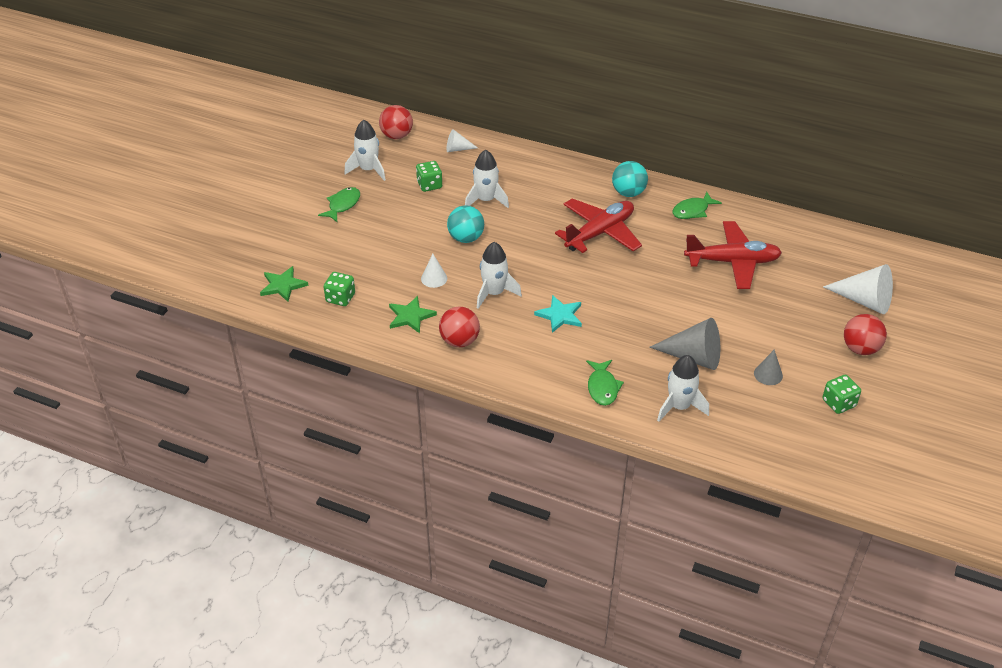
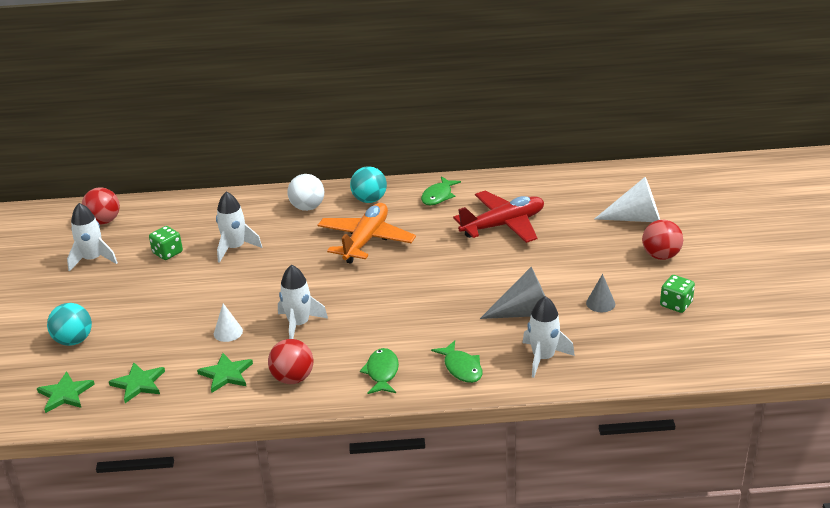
camera: 25 degrees left, 10 degrees down
(340, 298) = (138, 384): green dice -> green star
(343, 205) = (85, 299): green fish -> green fish (382, 372)
(458, 149) = (176, 214): white cone -> none
(466, 238) = (237, 286): turquoise ball -> turquoise ball (74, 340)
(560, 315) = (377, 321): turquoise star -> none
(570, 181) = (307, 207): none -> white ball
(600, 233) = (366, 240): red plane -> orange plane

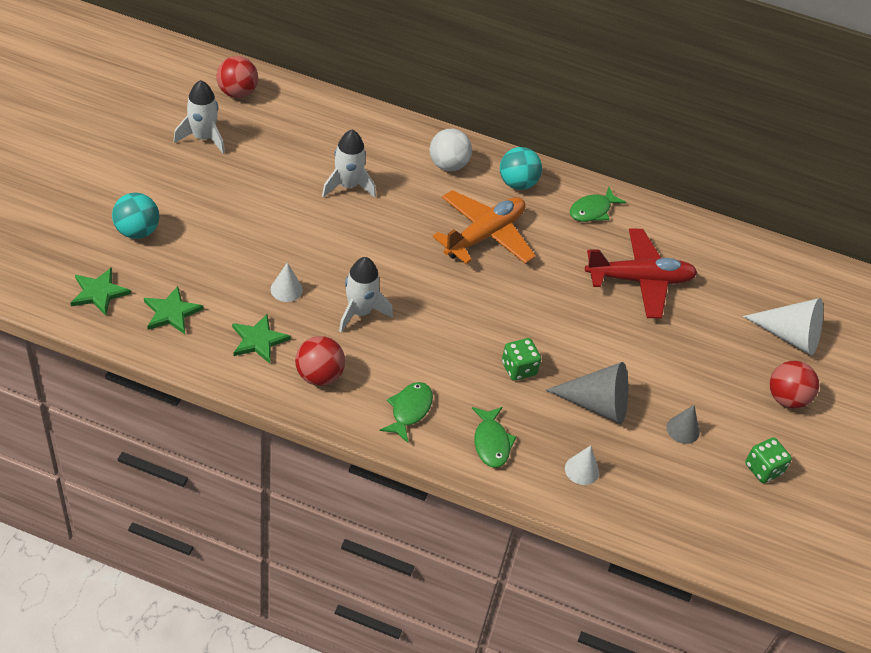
camera: 15 degrees right, 15 degrees up
(167, 253) = (279, 162): green dice -> green dice (518, 368)
(543, 358) = (581, 470): white rocket -> white cone

